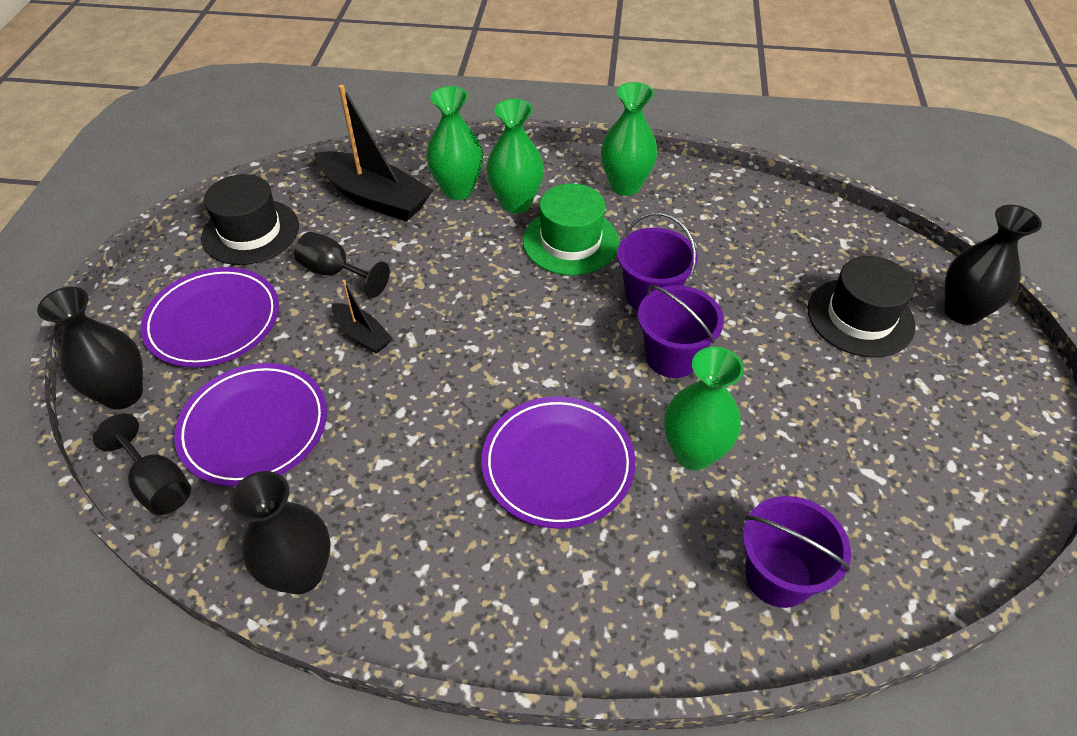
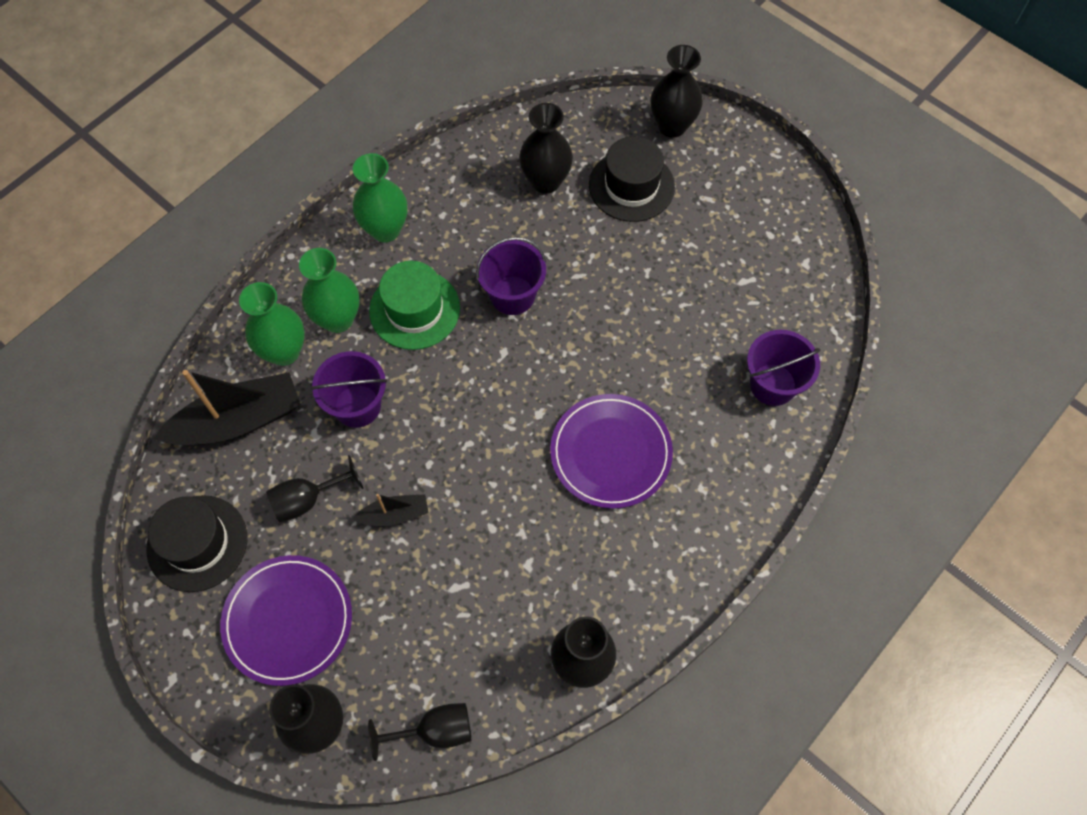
camera: 55 degrees left, 15 degrees up
(254, 427) = (429, 638): purple plate -> none
(672, 357) = (576, 322): purple bucket -> purple bucket (357, 406)
(693, 453) = (661, 366): green vase -> none
(788, 255) = (545, 181): none -> black vase

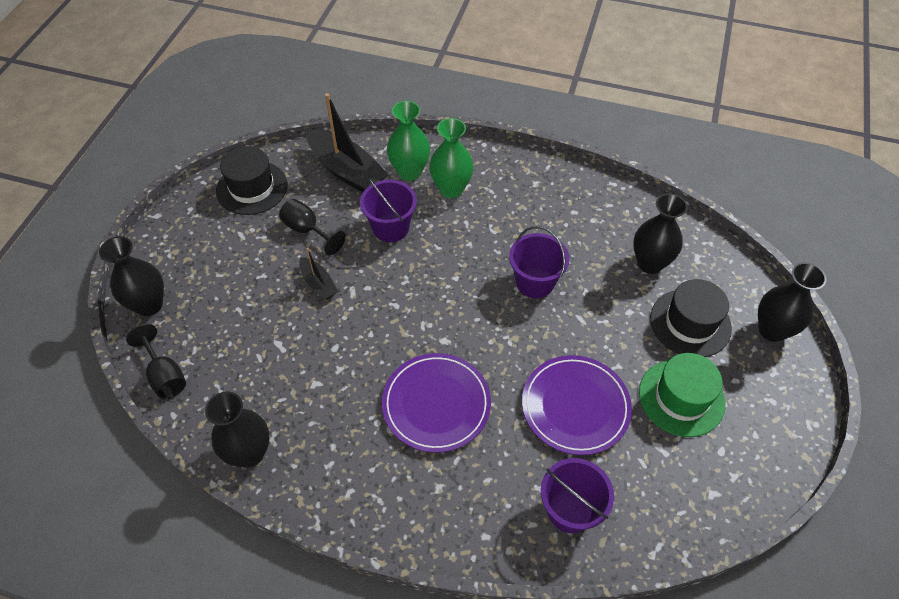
camera: 65 degrees right, 10 degrees down
(288, 621) = (216, 257): purple plate -> purple plate (575, 406)
(385, 230) = (538, 185): green vase -> none
(414, 309) = (485, 228): green hat -> green hat (681, 397)

